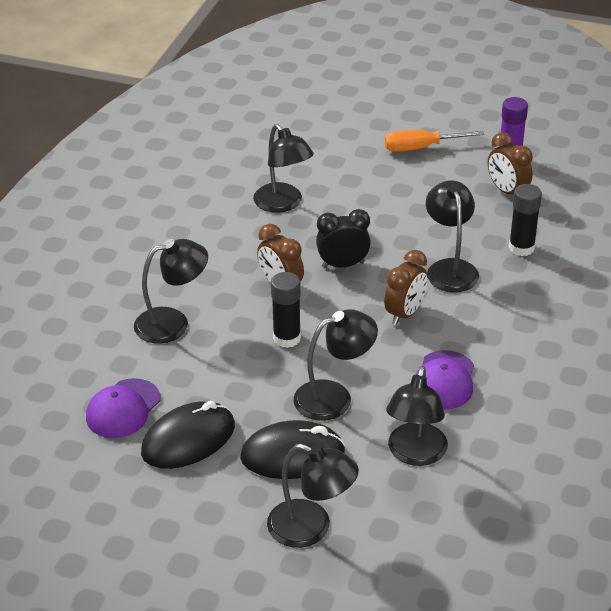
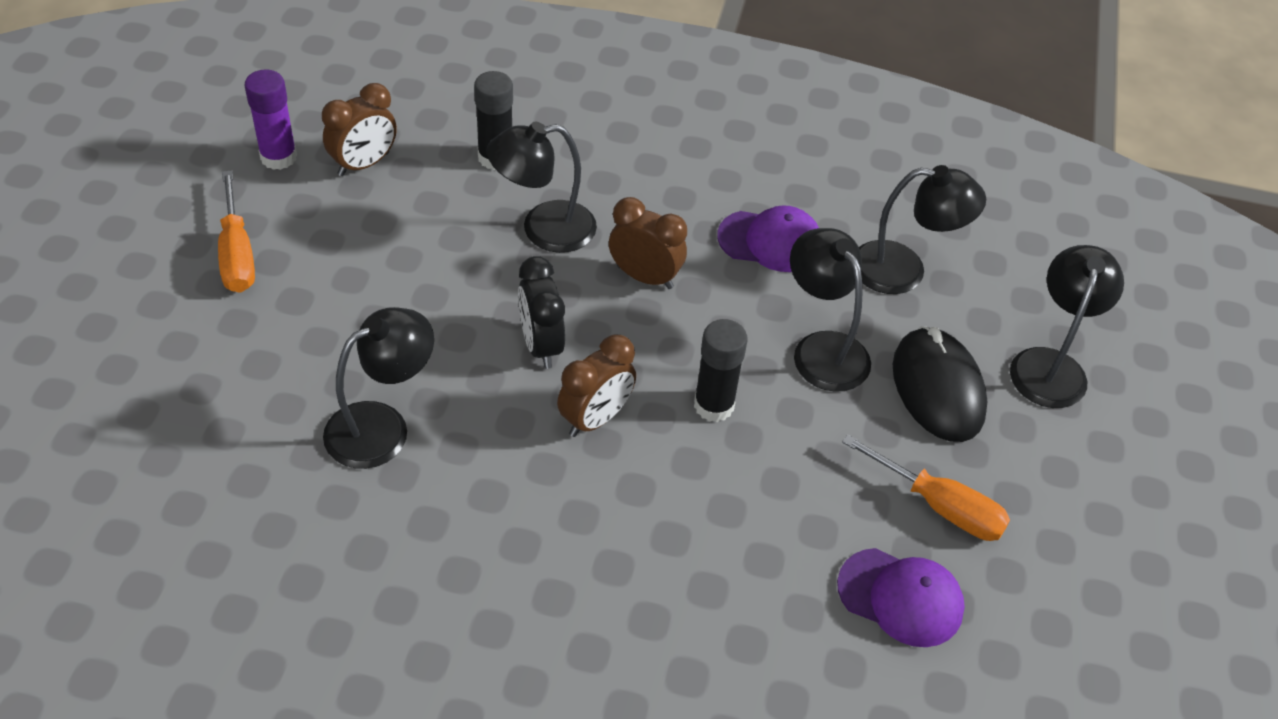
camera: 100 degrees left, 10 degrees up
(173, 323) = (698, 554): black lamp -> none
(188, 439) = (940, 507): black mouse -> orange screwdriver

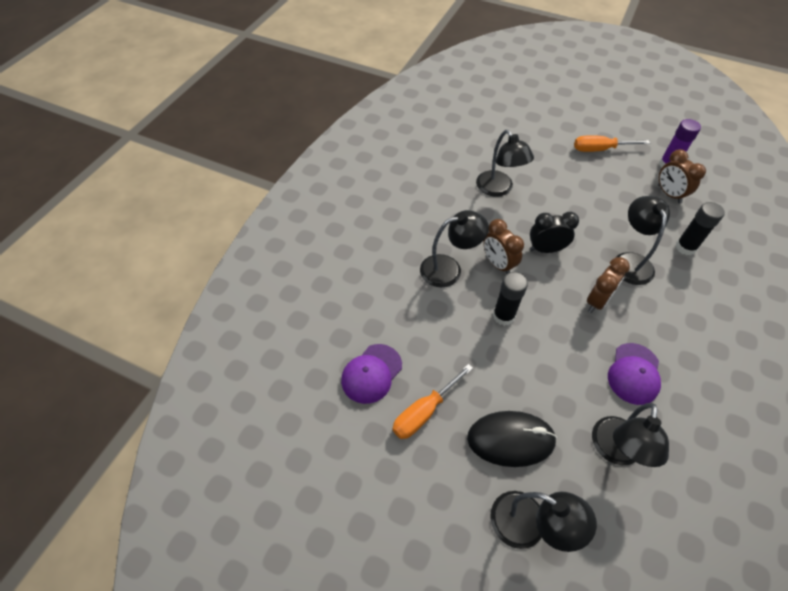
camera: 105 degrees right, 5 degrees up
(822, 349) = (543, 380): black lamp -> black lamp (449, 269)

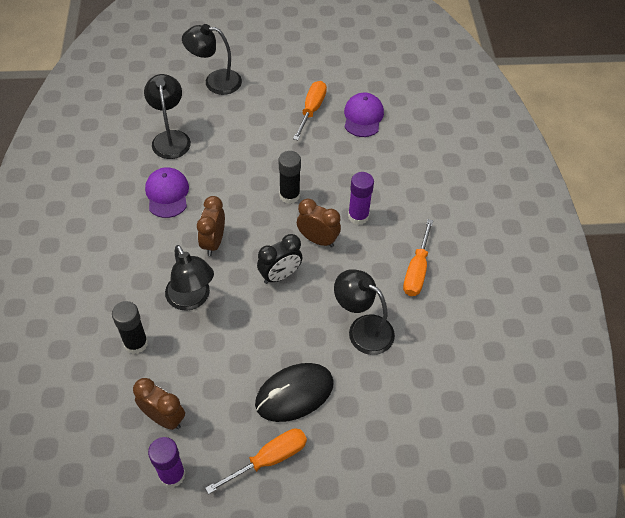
camera: 150 degrees right, 0 degrees up
(430, 208) = (416, 271): none -> orange screwdriver
(449, 269) = (358, 216): black lamp -> purple glue stick
(510, 439) = (245, 117): black mouse -> black mouse (294, 394)

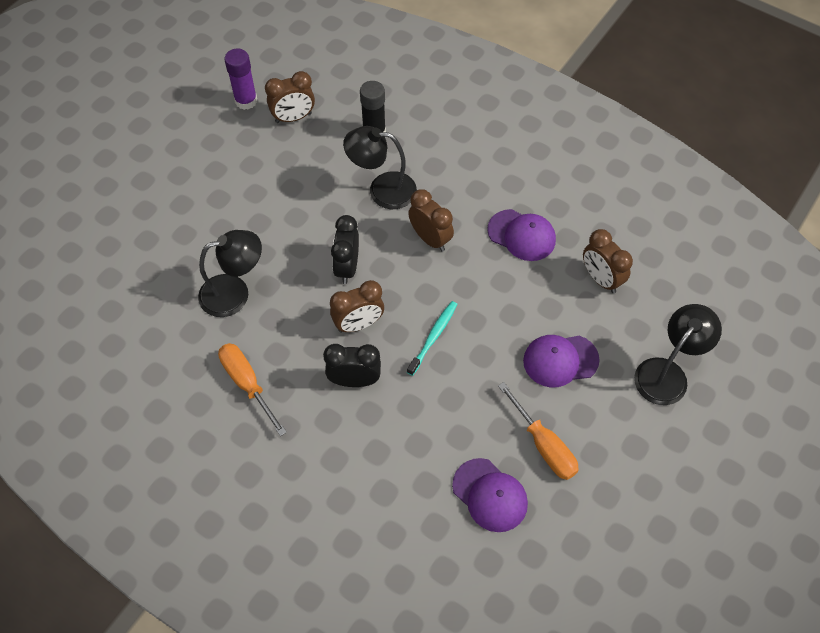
camera: 130 degrees right, 5 degrees up
(170, 138) = (600, 279): black lamp -> brown clock
(249, 129) = (560, 360): none -> purple cap
(270, 458) = (198, 160): orange screwdriver -> none
(289, 195) = (433, 336): black glue stick -> turquoise toothbrush
(294, 394) = (229, 206): black mouse -> none
(358, 216) = (354, 380): purple glue stick -> black clock

